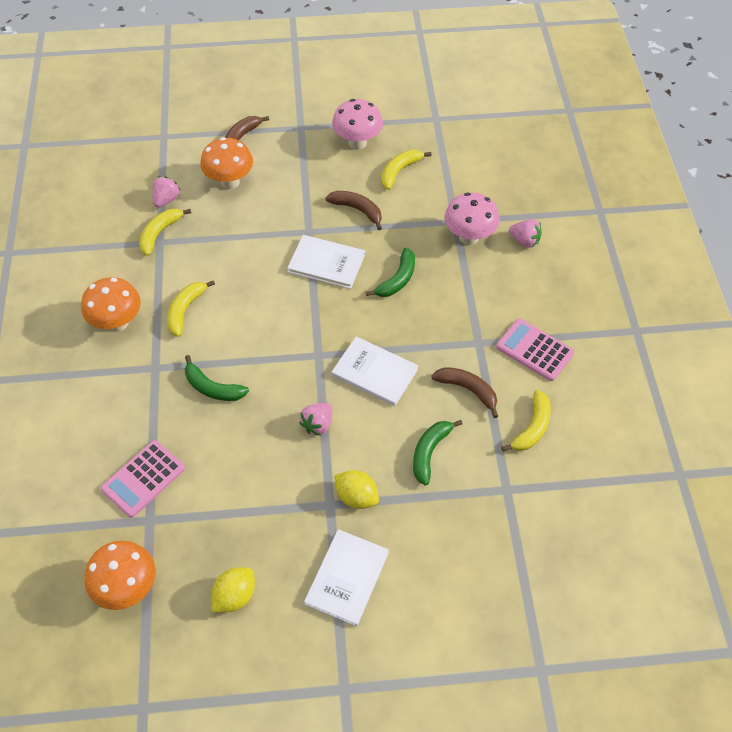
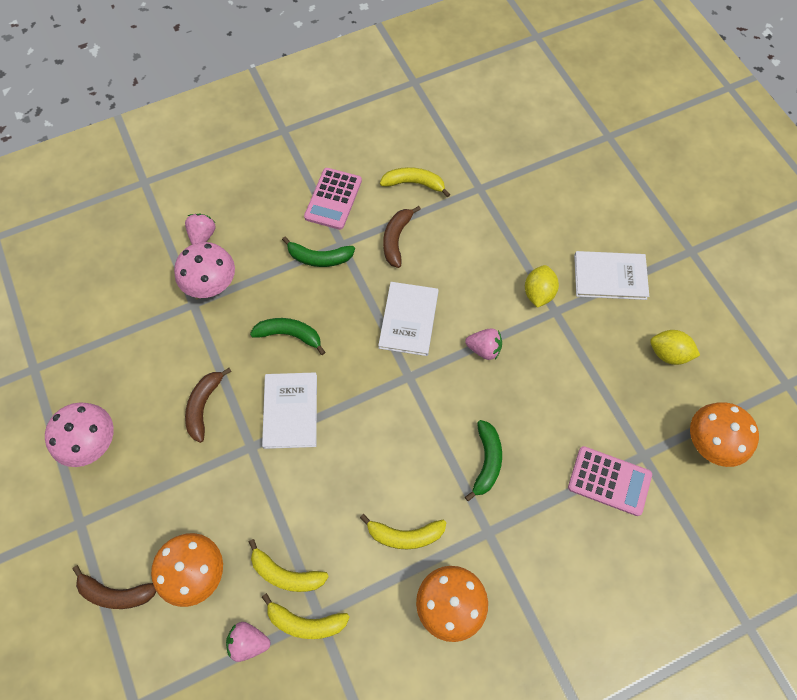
camera: 110 degrees left, 10 degrees up
(399, 171) = (131, 381): yellow banana -> yellow banana (286, 574)
(429, 452) = (471, 251): green banana -> green banana (319, 258)

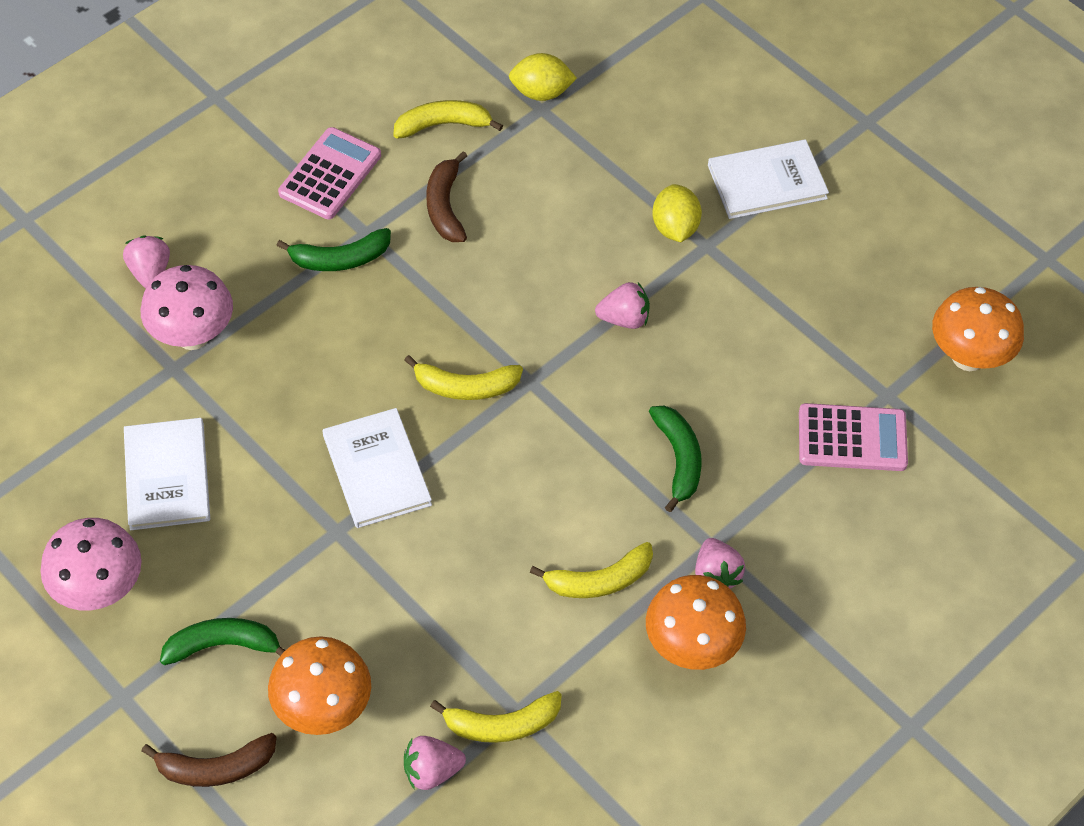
camera: 20 degrees left, 10 degrees down
(204, 406) = (246, 497): brown banana -> none
(286, 574) = (451, 674): yellow banana -> yellow banana (465, 387)
(290, 335) = (336, 372): green banana -> green banana (223, 645)
(333, 199) = (330, 174): pink calculator -> pink calculator turned 150 degrees counterclockwise
(408, 319) = (502, 308): white book -> white book (167, 476)
(483, 555) = (715, 575): none -> pink strawberry
(668, 353) = (879, 260): yellow lemon -> yellow lemon (541, 92)

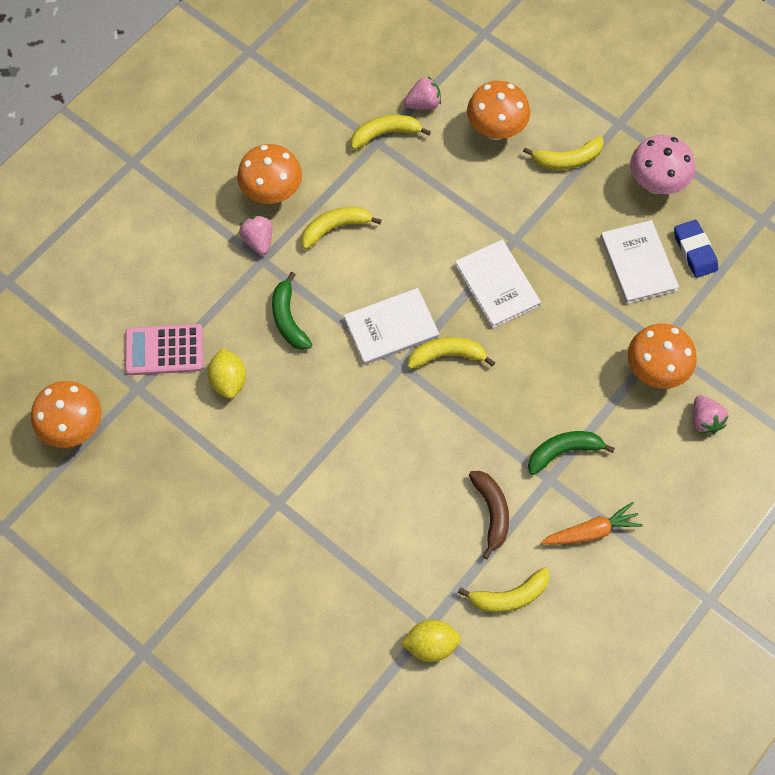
camera: 175 degrees right, 10 degrees up
(80, 483) = (694, 251): none -> blue eraser
(192, 336) = (655, 371): pink mushroom -> orange mushroom
(215, 768) = (551, 91): brown banana -> none
(223, 645) = (567, 159): green banana -> yellow banana
(330, 174) = (591, 531): pink calculator -> orange carrot
(624, 319) = (337, 427): pink strawberry -> none
(675, 228) = (304, 516): yellow lemon -> yellow lemon (228, 381)
(767, 182) = (230, 573): white book -> white book (391, 327)

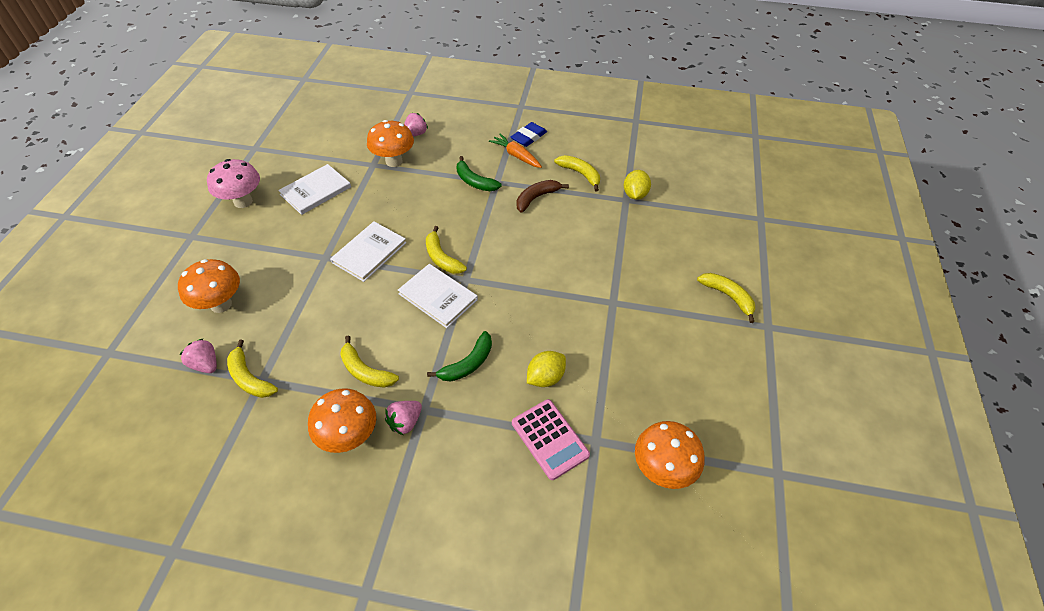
camera: 120 degrees left, 15 degrees down
(431, 644) = (635, 194): yellow lemon -> yellow lemon turned 45 degrees clockwise
(567, 159) = (237, 253): yellow banana -> yellow banana (728, 296)
(694, 251) = (293, 169): blue eraser -> blue eraser (528, 137)

